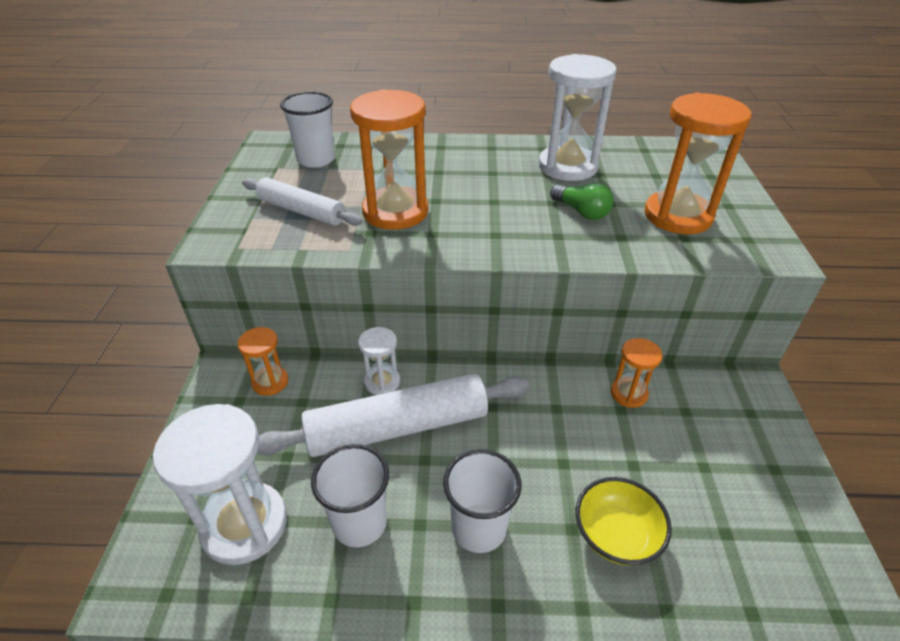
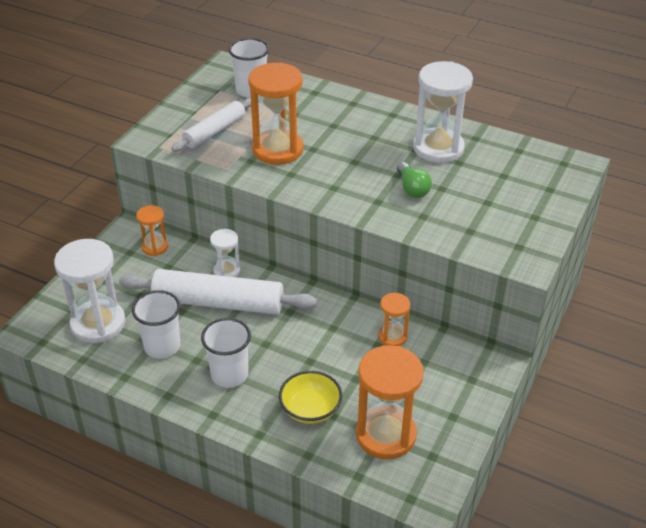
camera: 25 degrees right, 0 degrees up
(301, 211) = (214, 131): white rolling pin -> white rolling pin turned 75 degrees clockwise
(678, 216) = (483, 213): orange hourglass -> orange hourglass (385, 435)

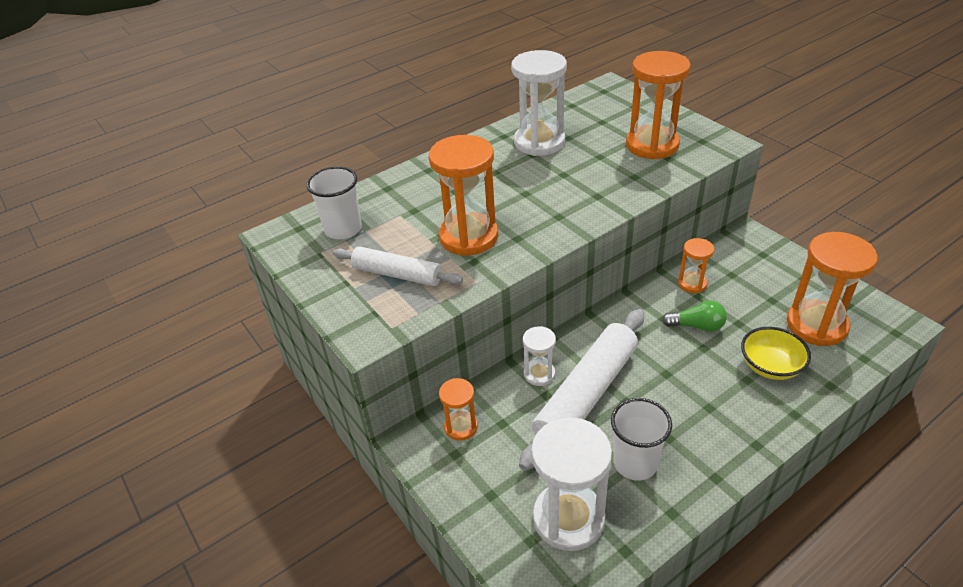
camera: 60 degrees left, 0 degrees up
(214, 131) = (397, 274): white rolling pin -> white rolling pin turned 45 degrees counterclockwise
(229, 375) = (702, 415): white cup -> none
(412, 189) = (590, 172): green light bulb -> green light bulb (697, 326)
(485, 215) = (652, 145): none -> orange hourglass

